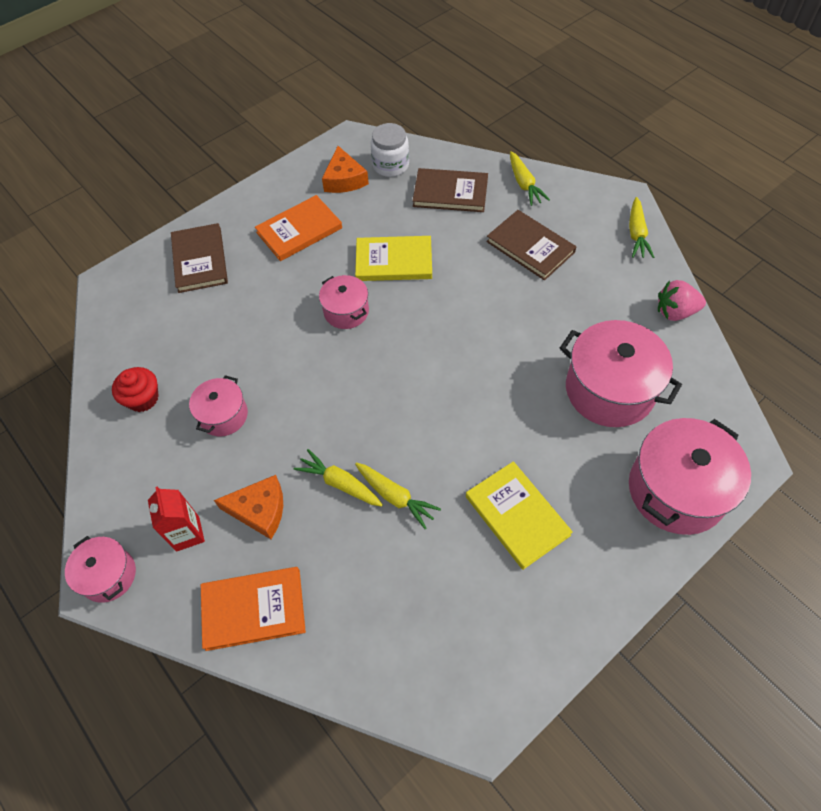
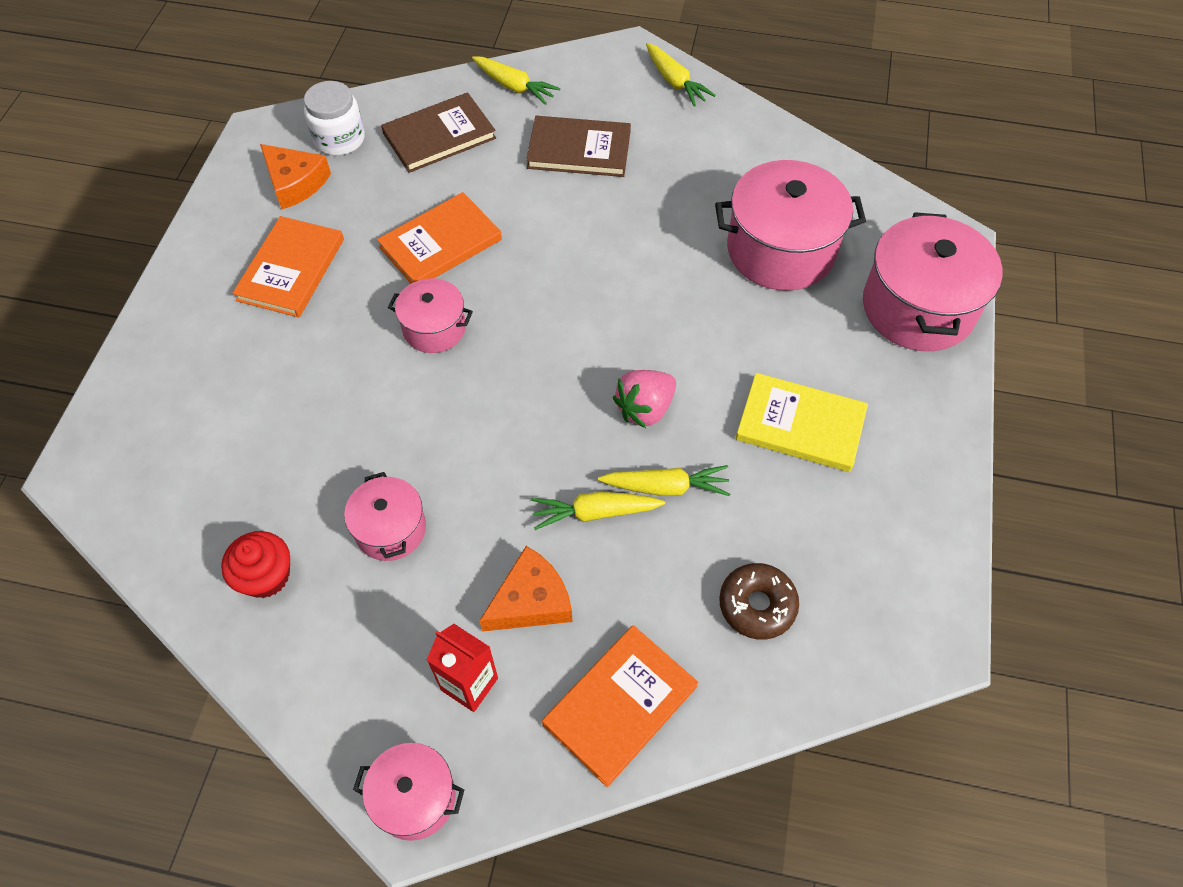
camera: 40 degrees left, 0 degrees up
(200, 260) = (188, 373): brown book -> none
(385, 611) = (757, 605): none -> brown donut
(394, 261) = (440, 243): yellow book -> orange book
(675, 312) = (776, 140): pink strawberry -> pink strawberry (645, 409)

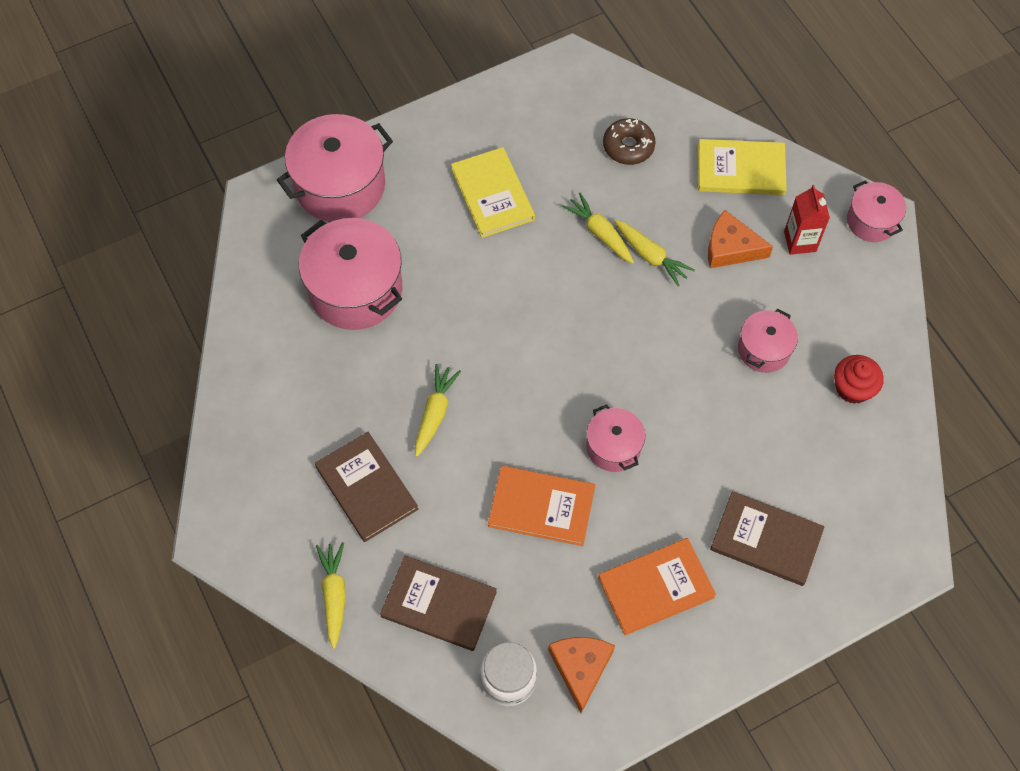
camera: 130 degrees left, 5 degrees up
(231, 375) = (766, 540): none -> brown book
(620, 705) = (740, 169): orange book -> yellow book
(645, 409) = (558, 280): pink strawberry -> none
(675, 82) = (228, 476): yellow carrot -> yellow carrot (435, 413)

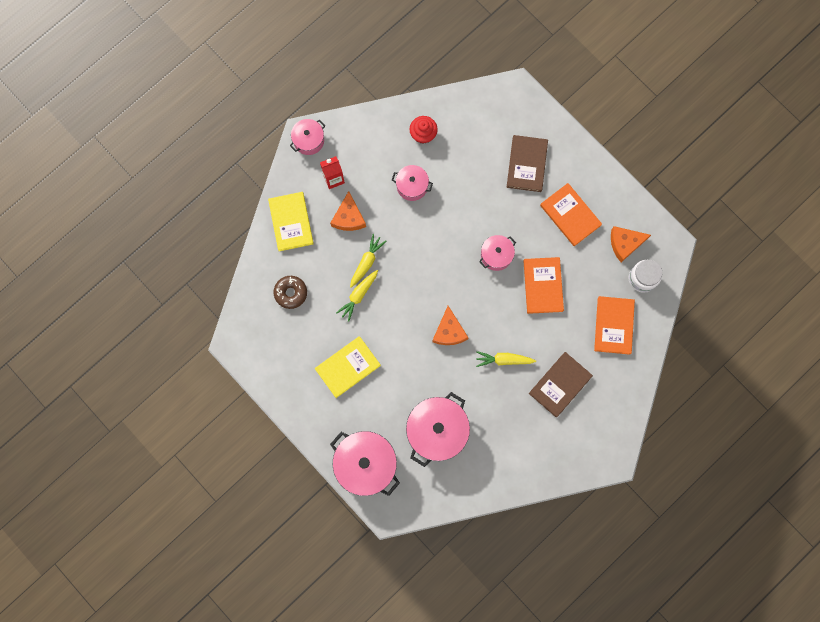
camera: 105 degrees left, 15 degrees up
(334, 595) = (625, 383): yellow carrot -> none
(439, 604) = (613, 325): brown book -> orange book
(506, 345) = (449, 331): none -> orange cheese

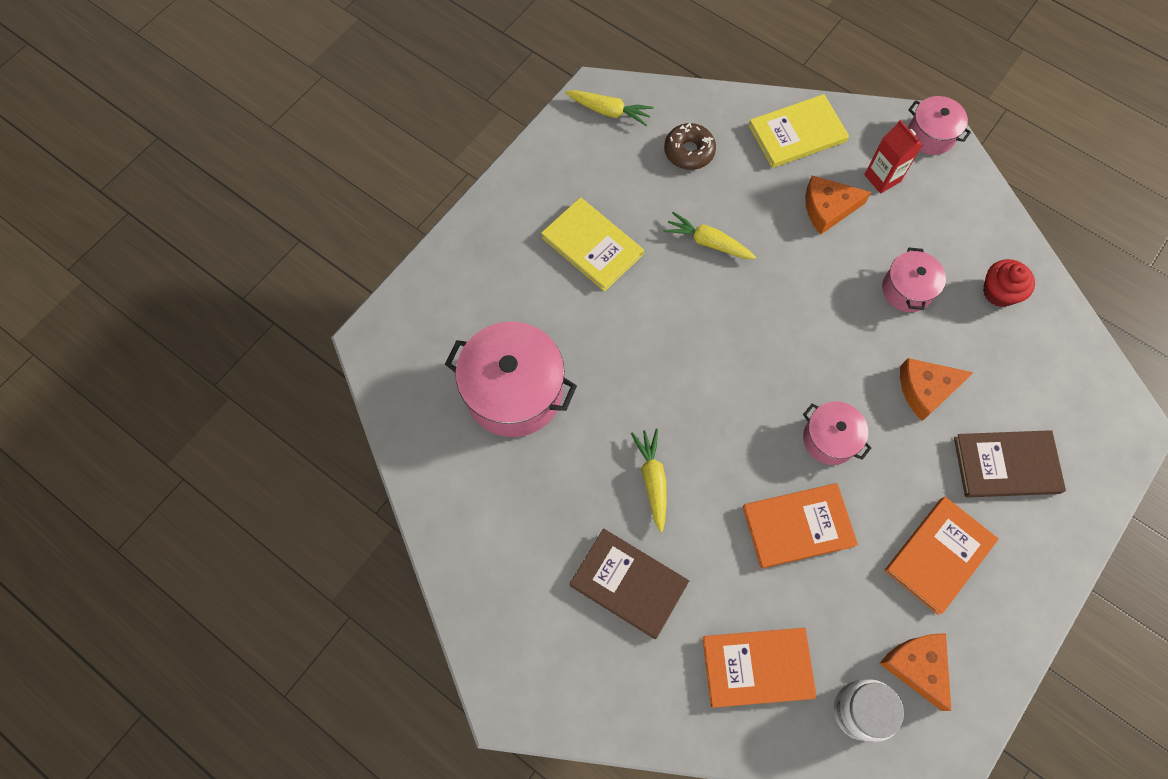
camera: 80 degrees right, 10 degrees down
(366, 464) = (445, 296): pink pot -> none
(367, 262) = (764, 245): yellow carrot -> yellow carrot (609, 111)
(449, 331) = (682, 384): orange cheese -> orange cheese (925, 389)

